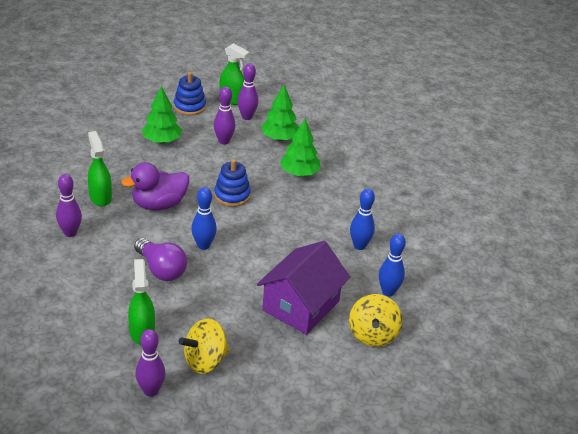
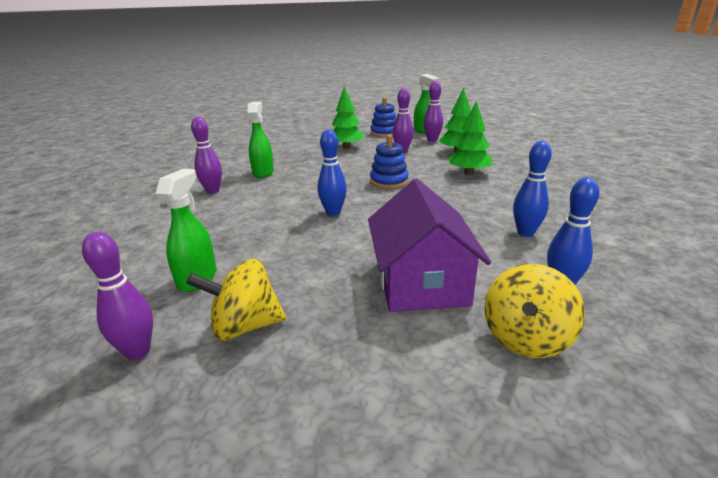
camera: 25 degrees right, 10 degrees down
(159, 204) = (312, 181): purple duck -> none
(161, 269) = (272, 226): purple light bulb -> none
(301, 306) = (421, 282): purple house -> purple house turned 60 degrees counterclockwise

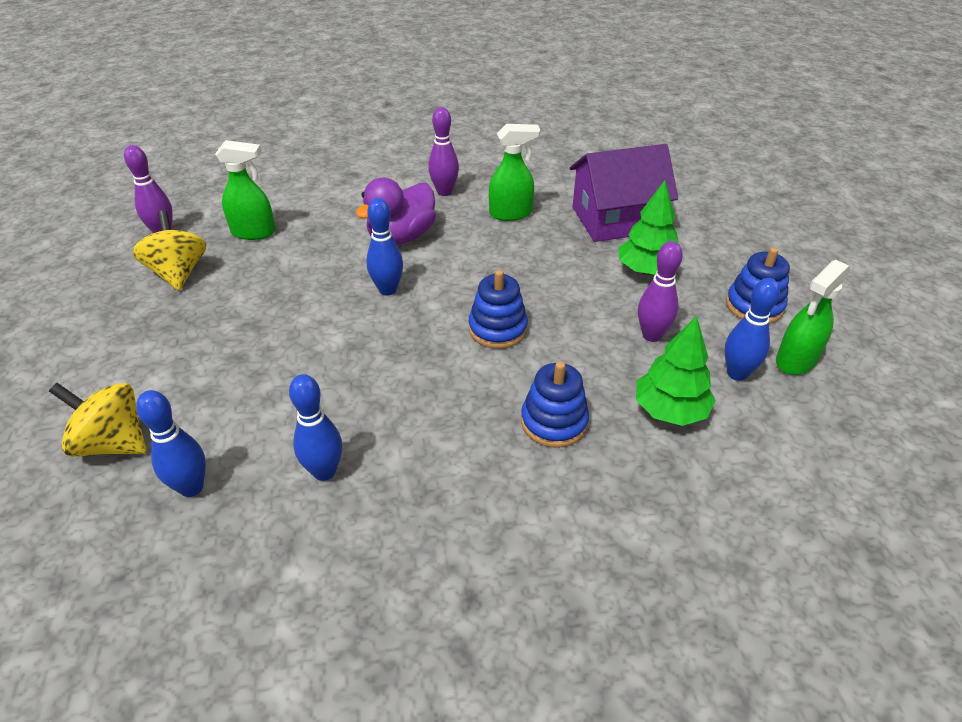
camera: 80 degrees right, 15 degrees up
(264, 207) = (401, 237): none -> purple duck
(421, 282) = (221, 370): purple house -> purple house (616, 219)
(432, 140) = (737, 373): purple bowling pin -> blue bowling pin
(469, 173) = (554, 422): green tree -> blue stacking toy

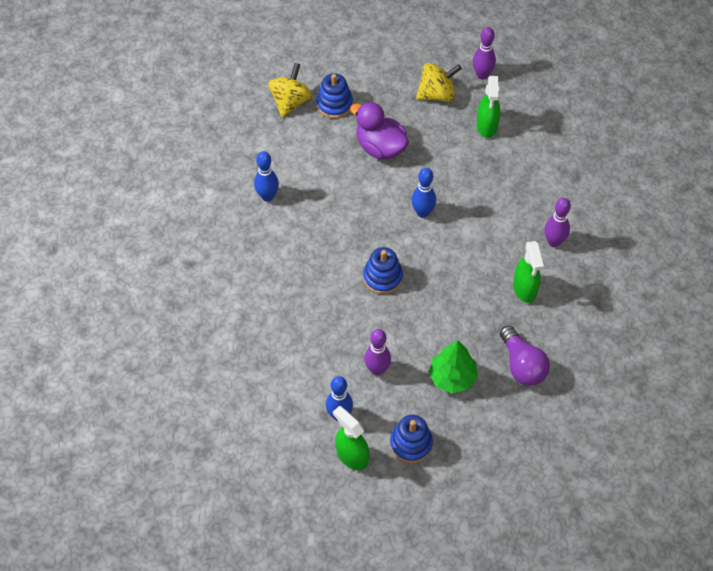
camera: 90 degrees right, 15 degrees up
(191, 487) = (260, 142): blue bowling pin -> none
(401, 237) = (486, 216): purple duck -> purple duck (380, 147)
(554, 422) = (299, 305): blue stacking toy -> blue stacking toy (334, 104)
(616, 219) = (522, 365): purple house -> purple light bulb
(670, 410) = (307, 369): green tree -> none

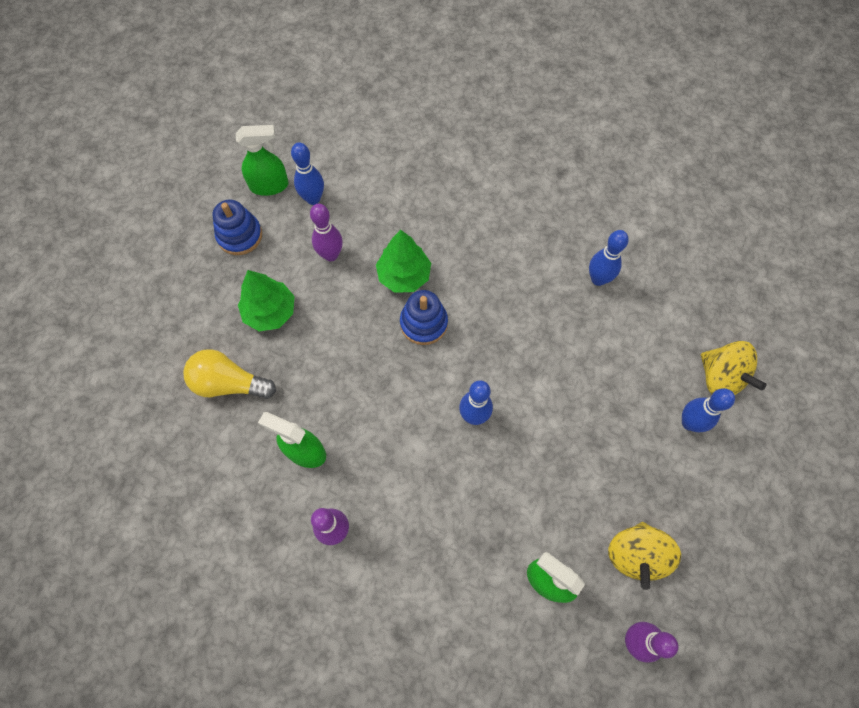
camera: 125 degrees right, 10 degrees up
(334, 104) = (689, 423): blue stacking toy -> blue bowling pin
(356, 311) = (404, 275): none -> green tree
(380, 147) = (593, 431): purple duck -> none
(522, 365) = (229, 383): purple light bulb -> yellow light bulb

